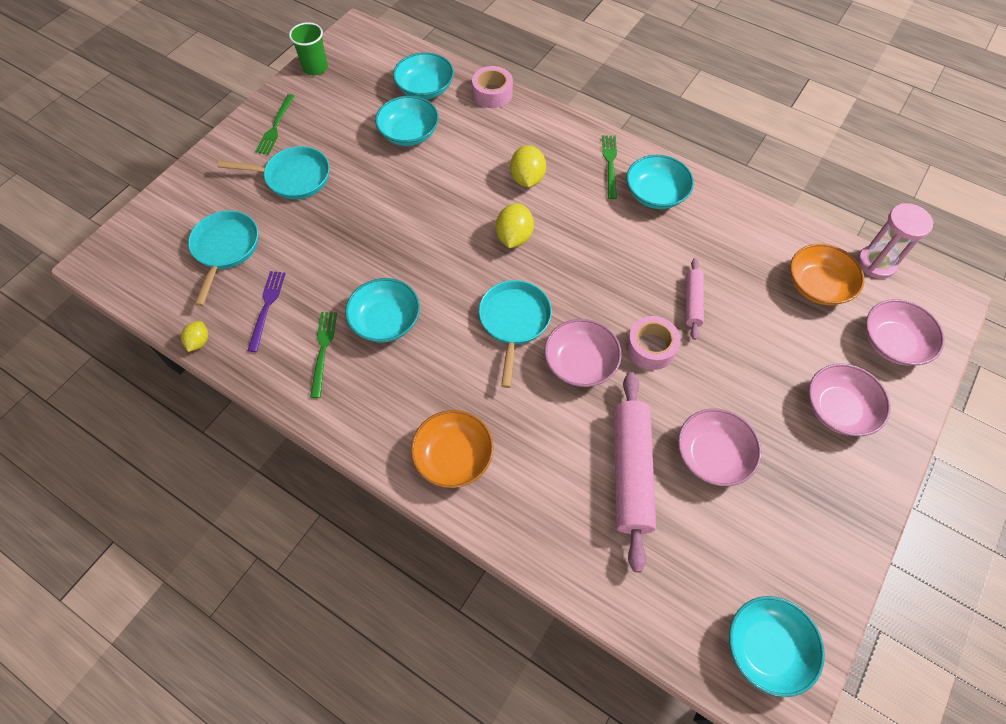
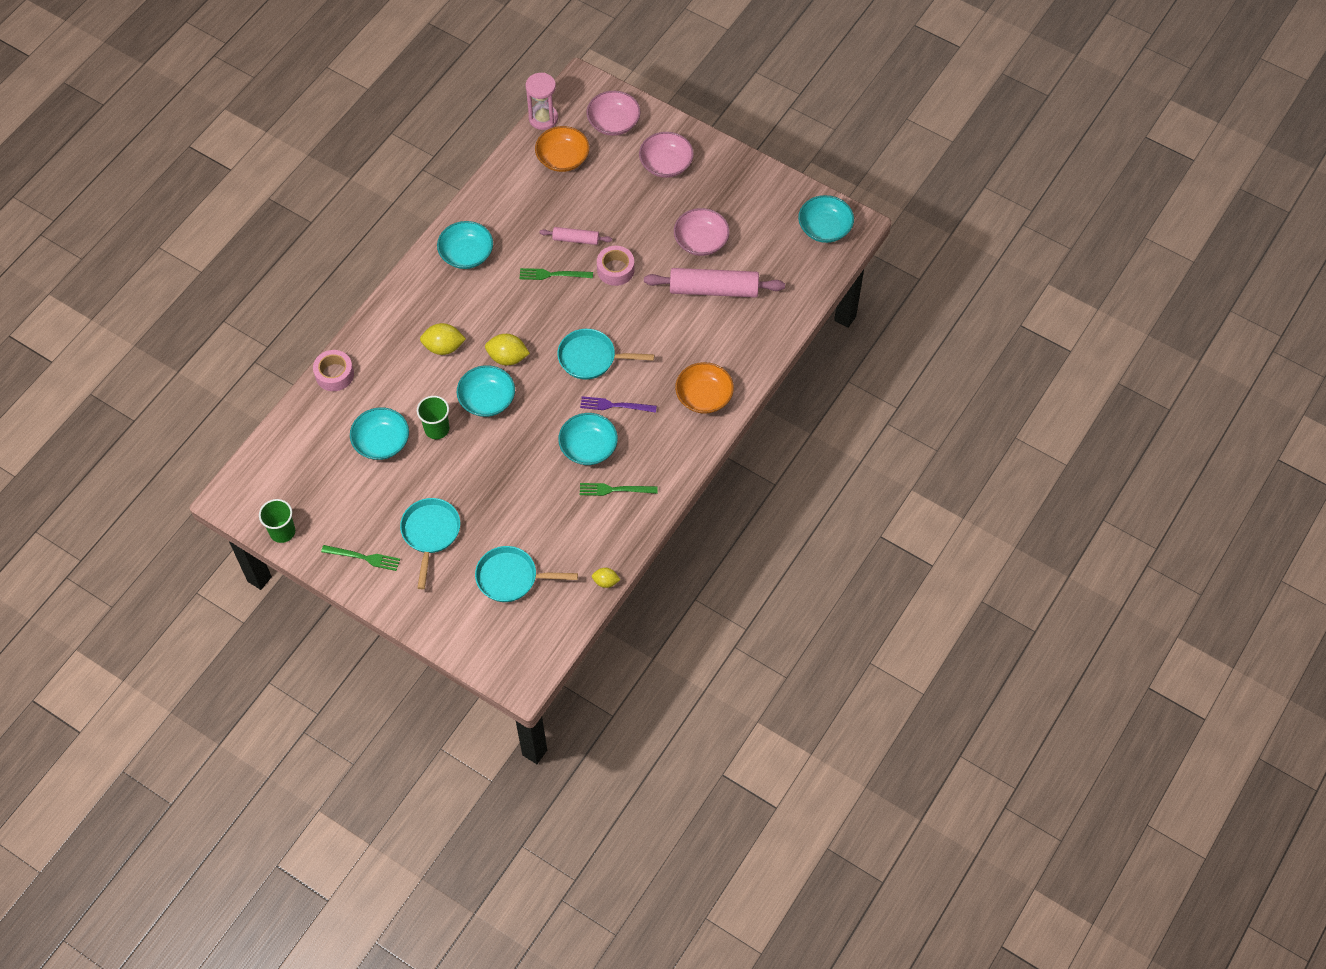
camera: 90 degrees left, 0 degrees up
(267, 307) = (573, 536): purple fork -> purple fork (615, 405)
(422, 177) = (437, 429): none -> green cup
(425, 89) = (322, 431): turquoise bowl -> turquoise bowl (487, 399)
(580, 363) = (628, 315): pink bowl -> none
(610, 164) = (430, 284): green fork -> green fork (553, 274)

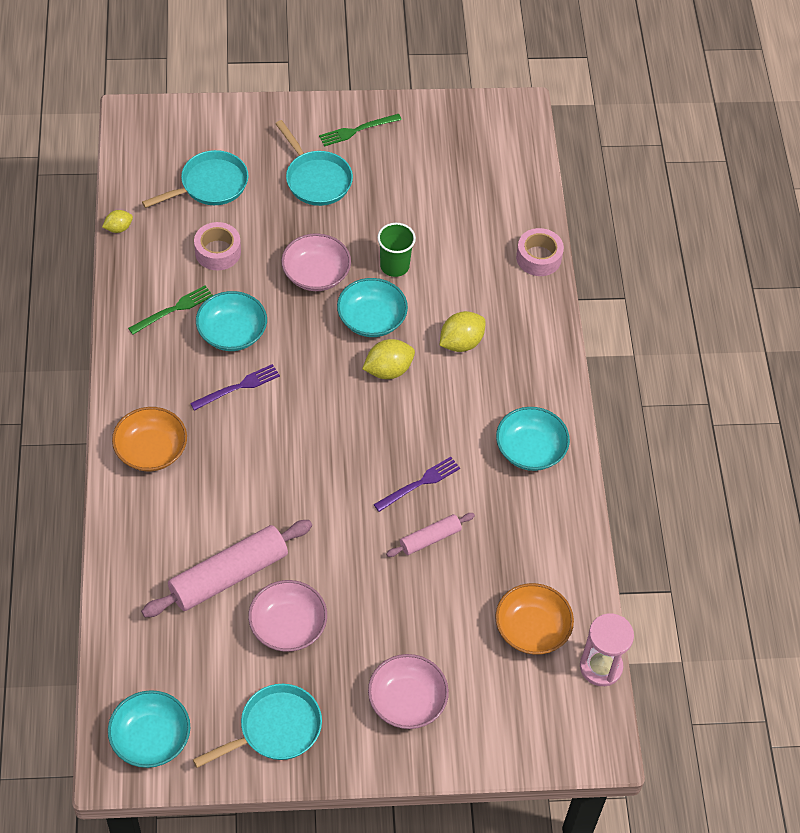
camera: 140 degrees right, 5 degrees down
(282, 532) = (447, 111): green cup -> none
(381, 442) = (434, 226): turquoise bowl -> none
(553, 274) = (419, 483): green fork -> purple fork
(591, 358) = (302, 420): turquoise pan -> turquoise pan (275, 729)
(613, 122) = (515, 717): pink bowl -> pink bowl (316, 274)
(615, 270) = (357, 531): pink tape -> pink tape (218, 252)

